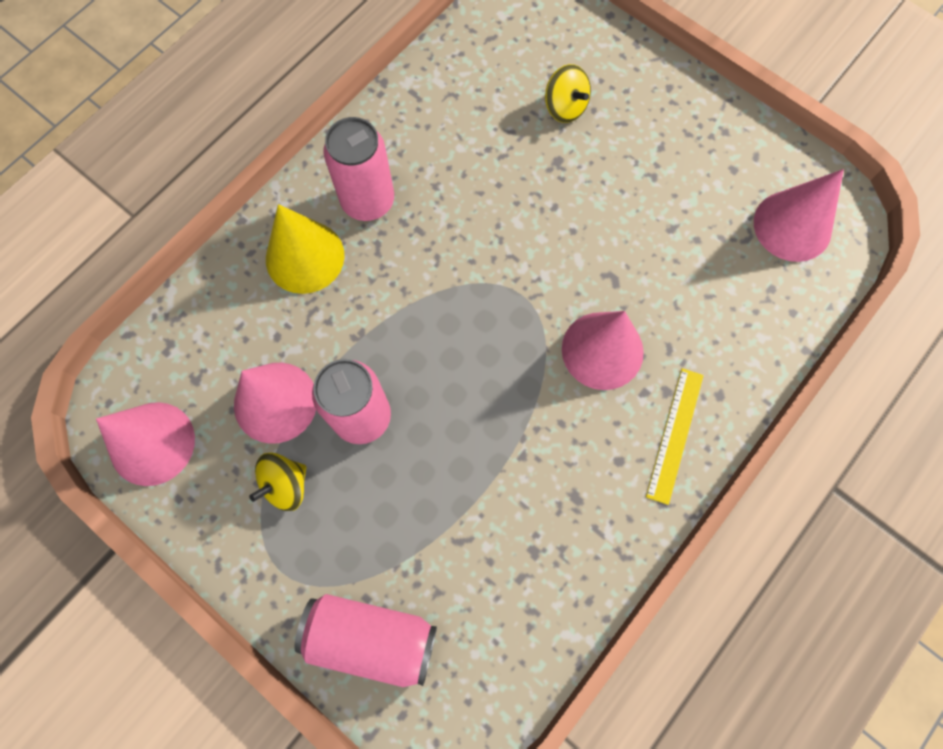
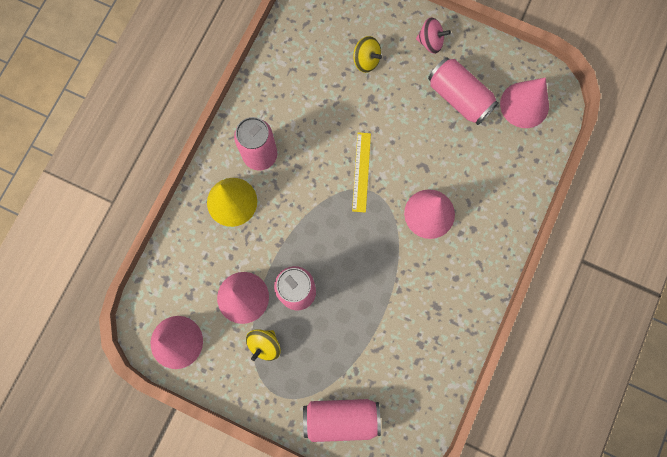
camera: 15 degrees left, 5 degrees up
(668, 104) = (430, 42): none -> pink spinning top
(674, 434) = (484, 254): yellow ruler -> yellow ruler (361, 172)
(692, 191) = (459, 97): none -> pink can

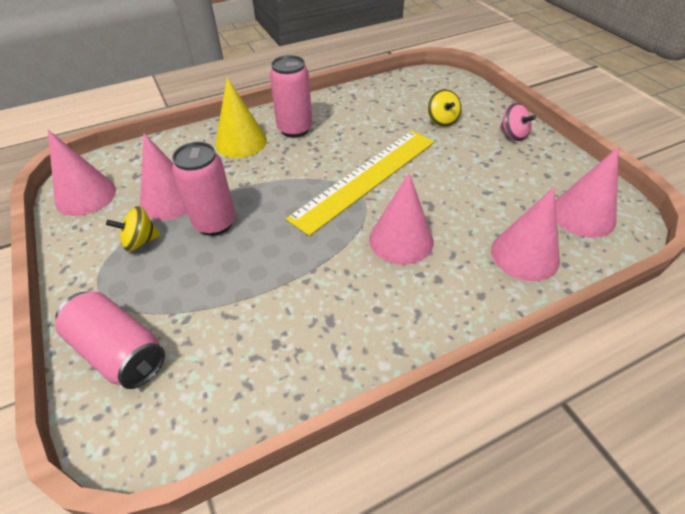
camera: 40 degrees right, 30 degrees down
(361, 172) = (365, 178): yellow ruler -> yellow ruler, size x2.03
(459, 97) = (511, 178): pink can -> none
(510, 170) = (525, 255): none -> pink cone

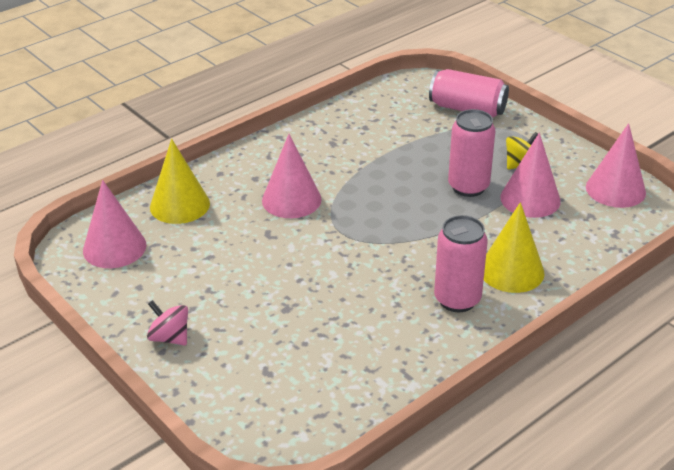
camera: 165 degrees right, 10 degrees down
(365, 178) = (343, 250): yellow ruler -> none
(442, 120) = (266, 346): yellow spinning top -> none
(525, 255) = (179, 205): pink cone -> yellow cone

